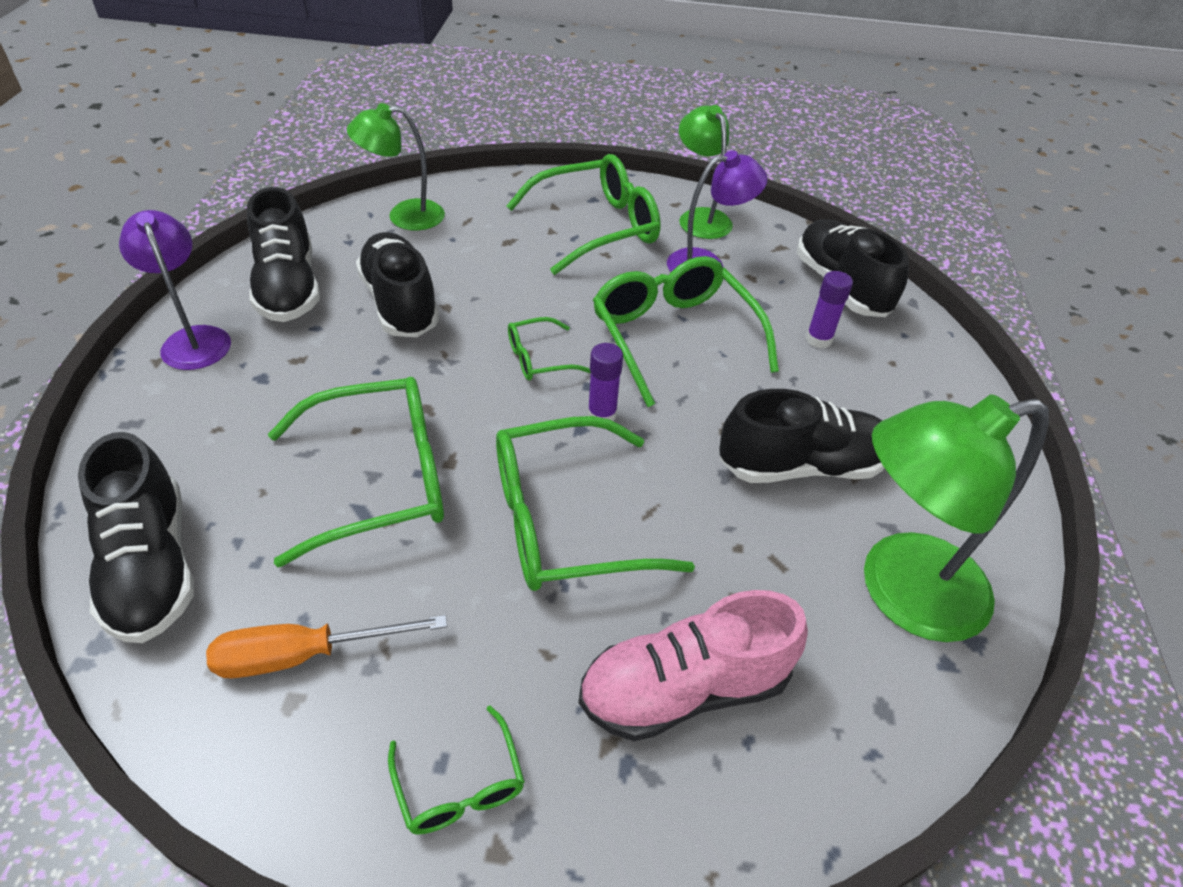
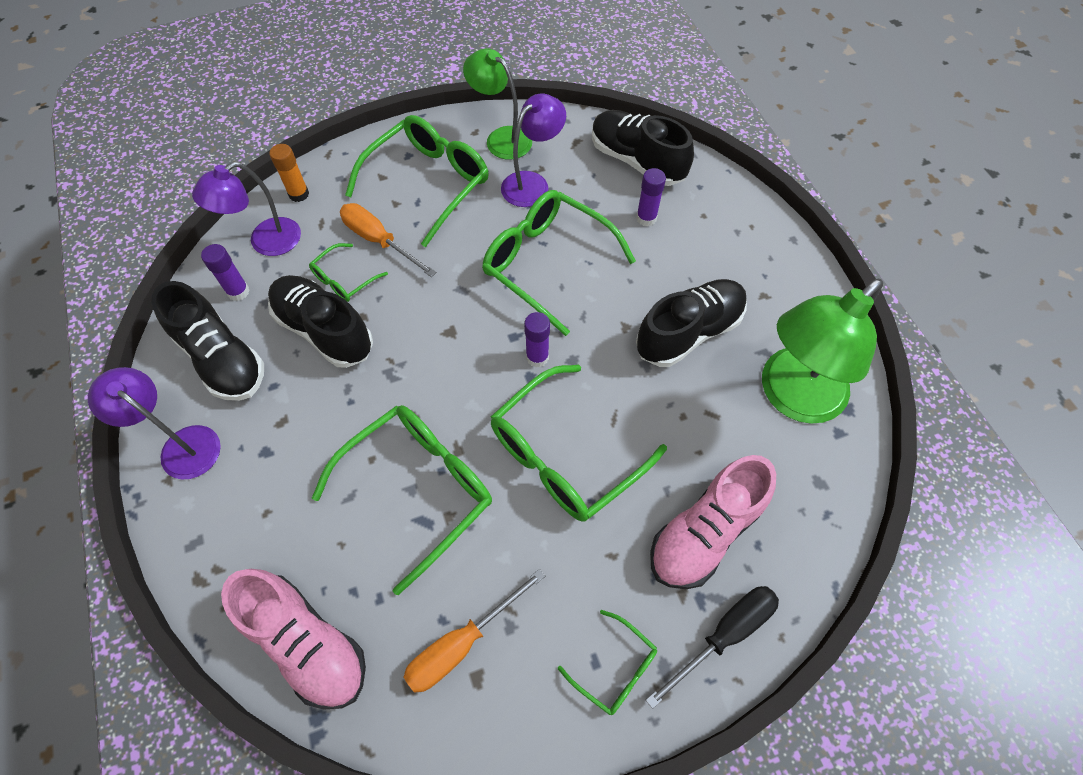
camera: 25 degrees left, 15 degrees up
(151, 566) = (307, 643): black shoe -> pink shoe
(348, 243) = (238, 292): none -> purple glue stick
(404, 216) = (266, 242): green lamp -> purple lamp
(464, 192) = (299, 194): none -> orange glue stick
(511, 254) = (379, 241): none -> orange screwdriver
(539, 359) = (463, 330): green glasses -> green glasses (344, 280)
(630, 827) = (724, 635): none -> black screwdriver

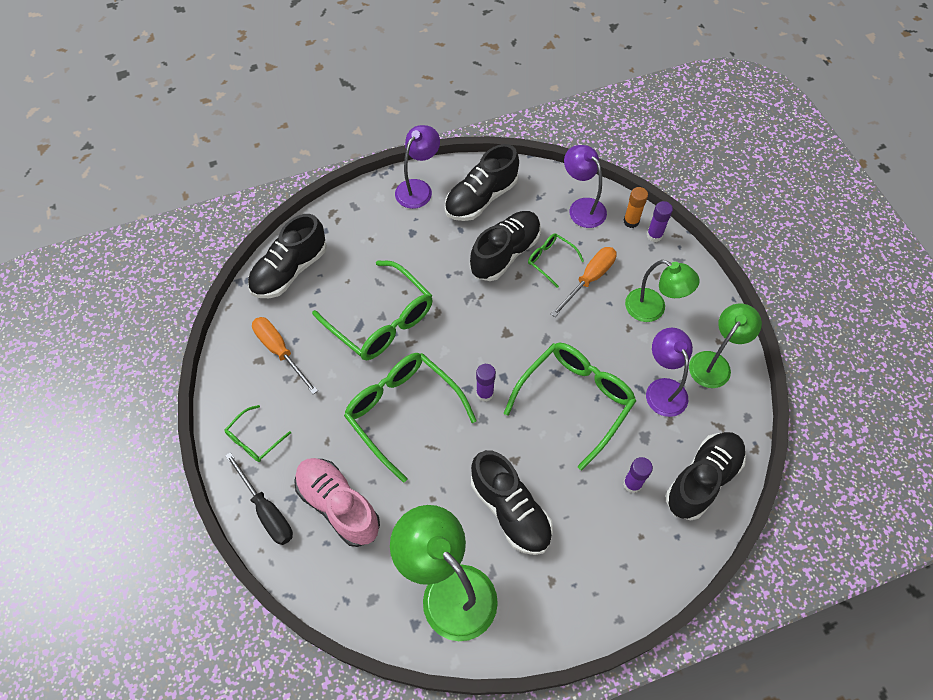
camera: 90 degrees right, 0 degrees up
(238, 292) = (536, 198): purple glue stick -> purple glue stick (654, 235)
(307, 643) = (290, 270): pink shoe -> black shoe
(428, 183) = (653, 309): green glasses -> green lamp
(532, 183) = (663, 389): purple lamp -> purple lamp turned 150 degrees counterclockwise

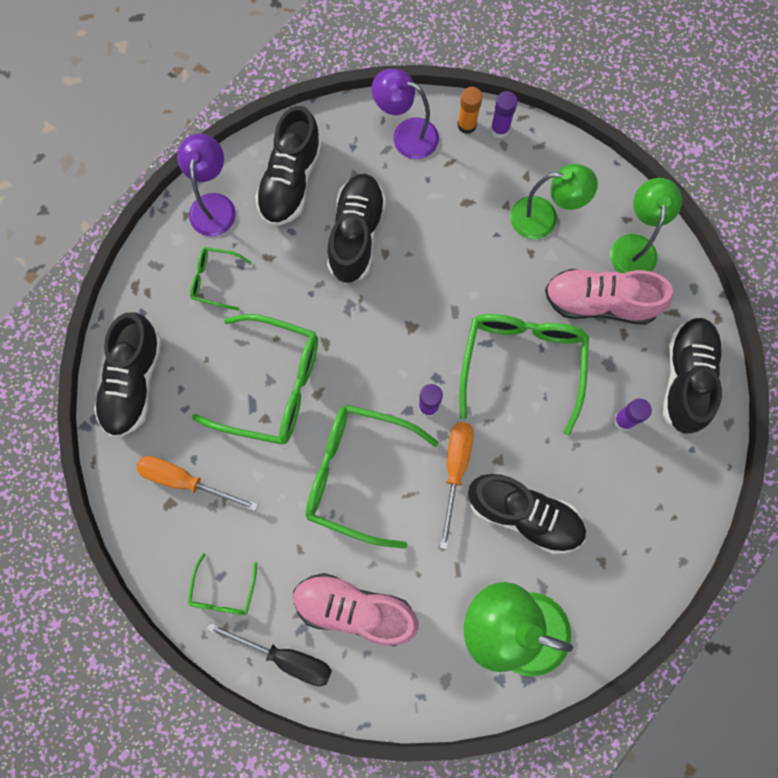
camera: 30 degrees left, 15 degrees up
(550, 260) = (408, 217): green glasses -> green glasses (215, 280)
(589, 279) = (461, 218): orange screwdriver -> orange screwdriver (455, 470)
(663, 389) = (600, 302): purple lamp -> pink shoe

